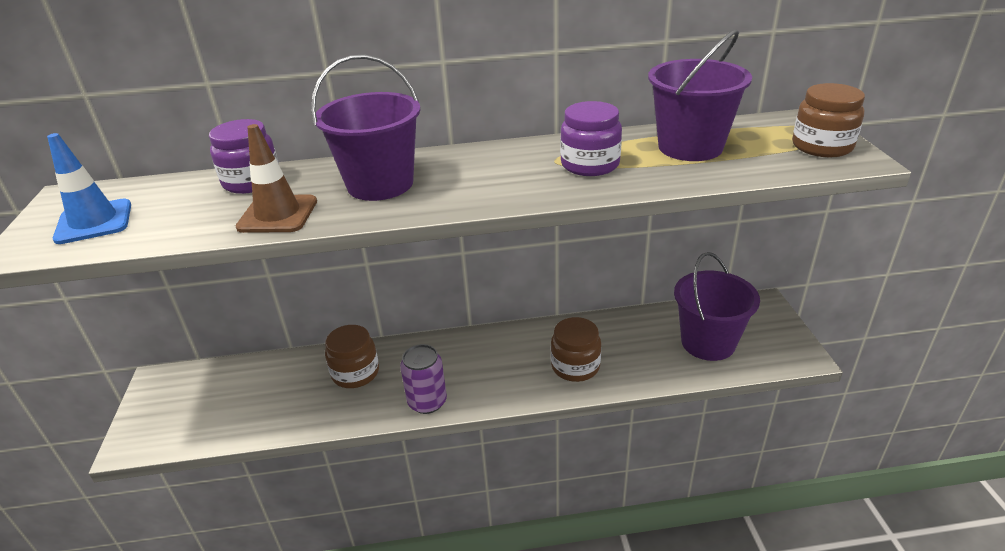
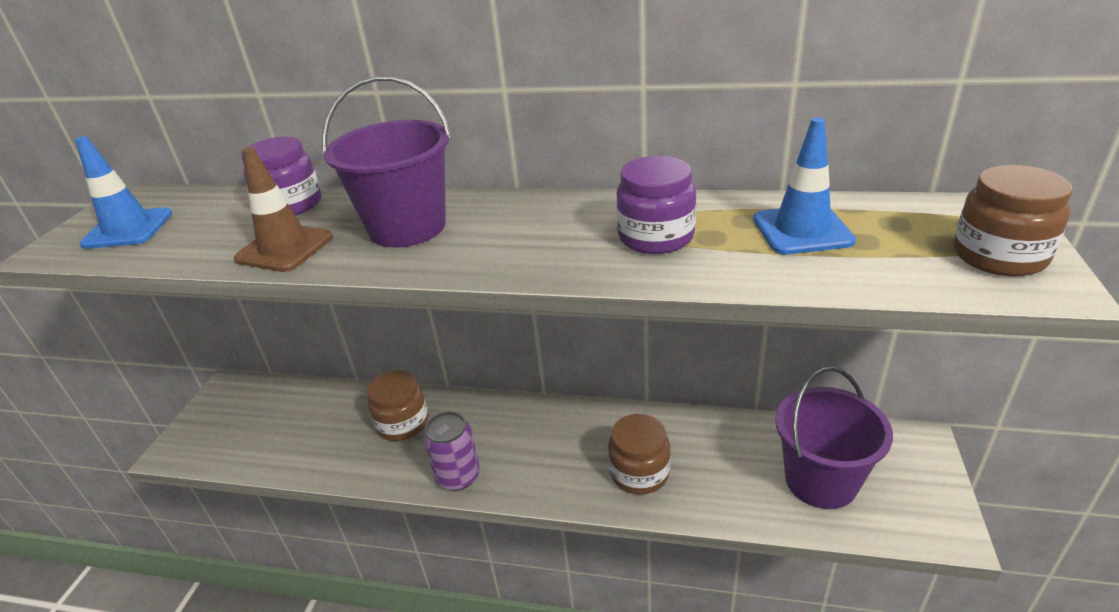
camera: 20 degrees right, 0 degrees up
(690, 147) = (802, 230): purple bucket -> blue traffic cone

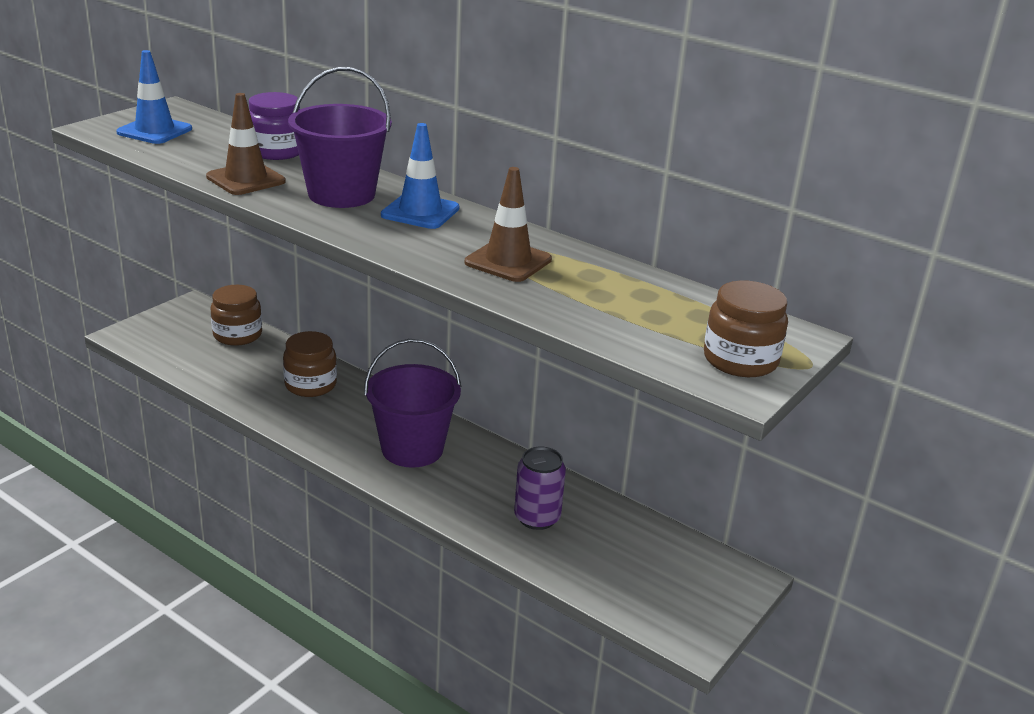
camera: 20 degrees right, 5 degrees down
(458, 476) = (324, 437): purple can -> purple can (537, 518)
(639, 473) = (471, 495): brown jar -> brown jar (237, 335)
(656, 237) = (508, 261): purple jar -> brown traffic cone
(802, 230) = (622, 295): blue traffic cone -> blue traffic cone (420, 212)
(820, 480) = (622, 563): purple bucket -> purple bucket (412, 449)

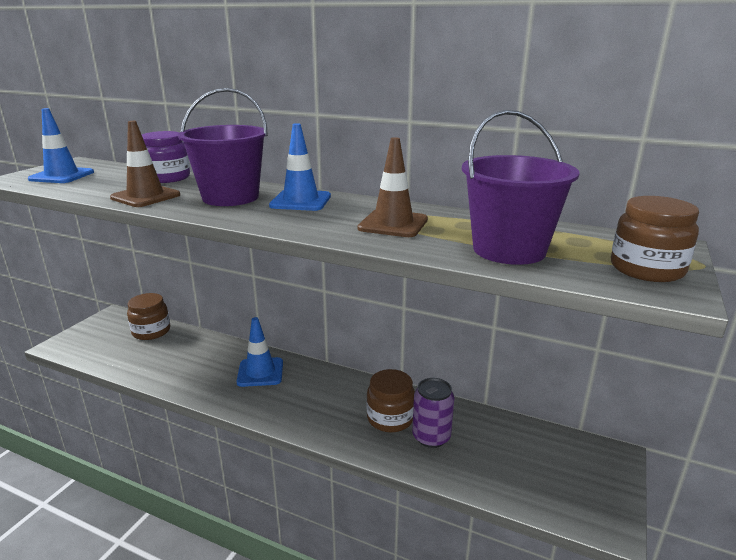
camera: 10 degrees left, 5 degrees down
(310, 385) = (217, 360): brown jar -> brown jar (390, 418)
(359, 409) = (260, 372): none -> blue traffic cone
(412, 449) = (311, 397): purple bucket -> purple bucket (509, 250)

